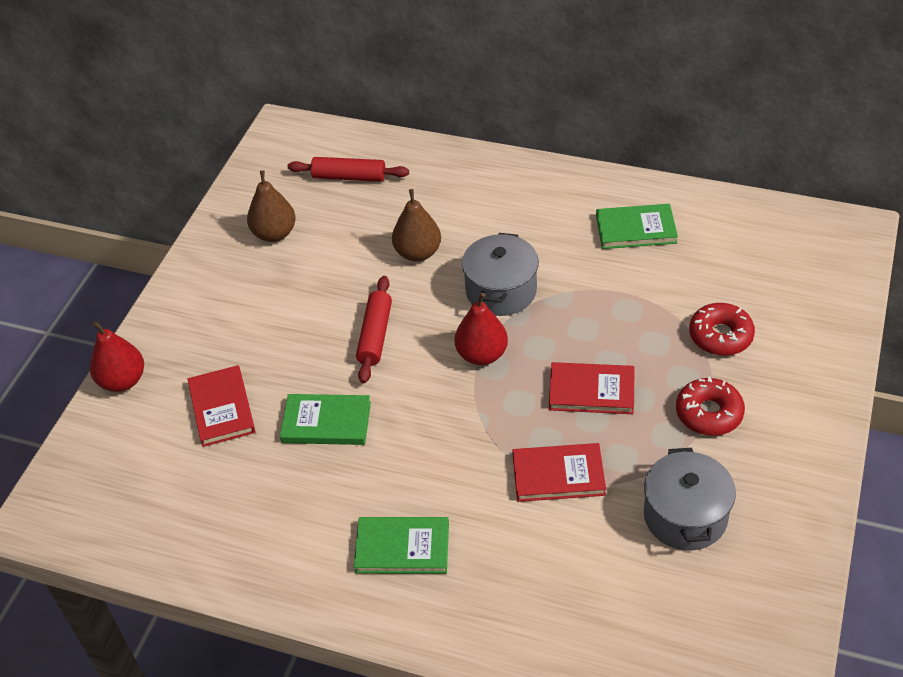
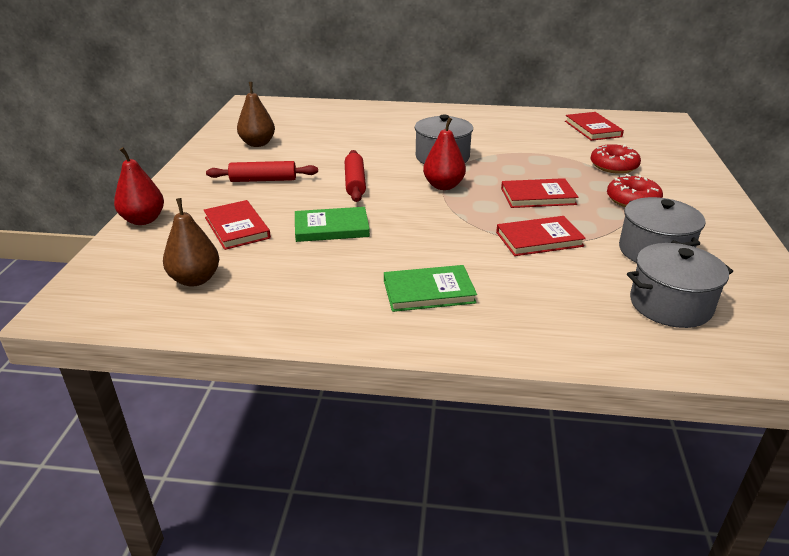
camera: 15 degrees left, 15 degrees down
(349, 177) = (307, 118): red rolling pin -> red rolling pin (263, 180)
(418, 253) = (371, 145): brown pear -> brown pear (195, 279)
(636, 229) = (522, 127): green book -> none
(656, 607) = (670, 305): none -> grey pot
(734, 242) = (593, 129): none -> red book

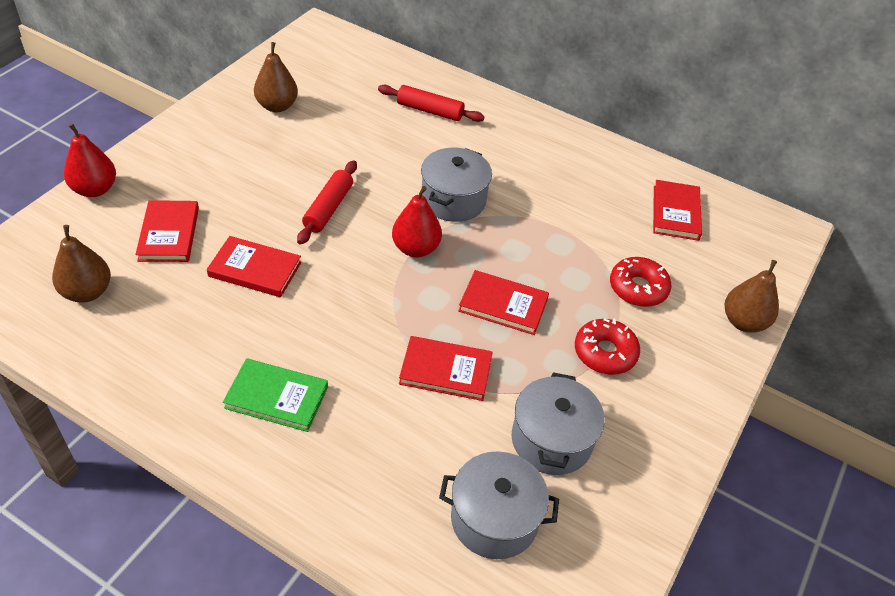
camera: 20 degrees right, 15 degrees up
(263, 180) = (242, 169): red rolling pin -> red rolling pin (430, 111)
(331, 228) = (255, 269): green book -> red book
(695, 164) = (743, 322): none -> brown pear

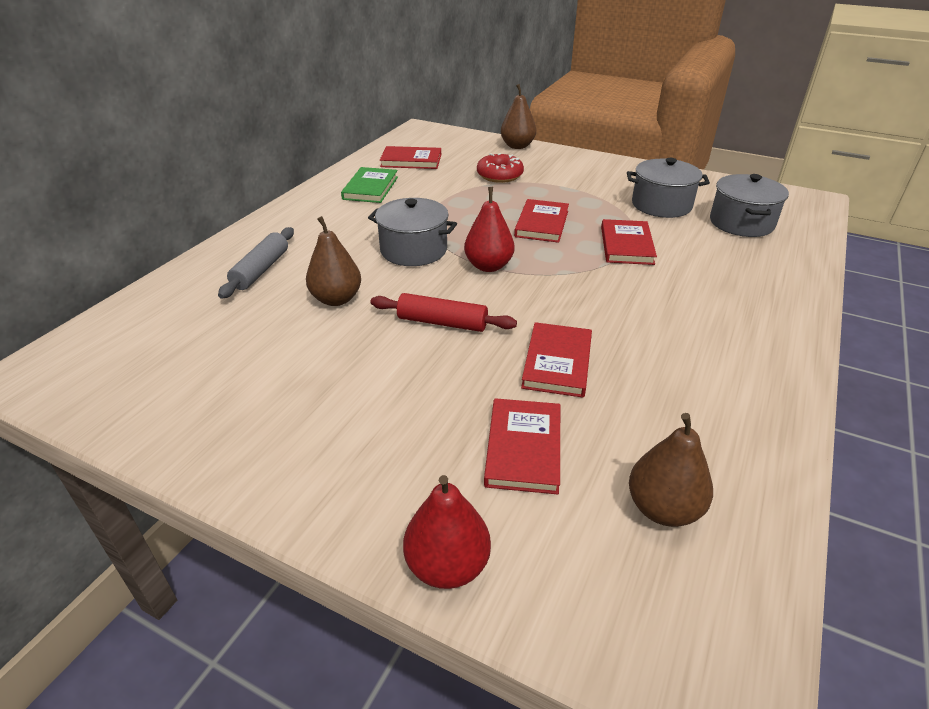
camera: 90 degrees left, 10 degrees down
(169, 234) = (523, 448): red book -> red book turned 75 degrees counterclockwise
(277, 106) = (233, 389): brown pear -> brown pear (336, 299)
(277, 397) = (713, 325): green book -> green book (370, 188)
(430, 111) = (261, 270): red rolling pin -> grey rolling pin
(605, 353) = (570, 187): red donut -> none

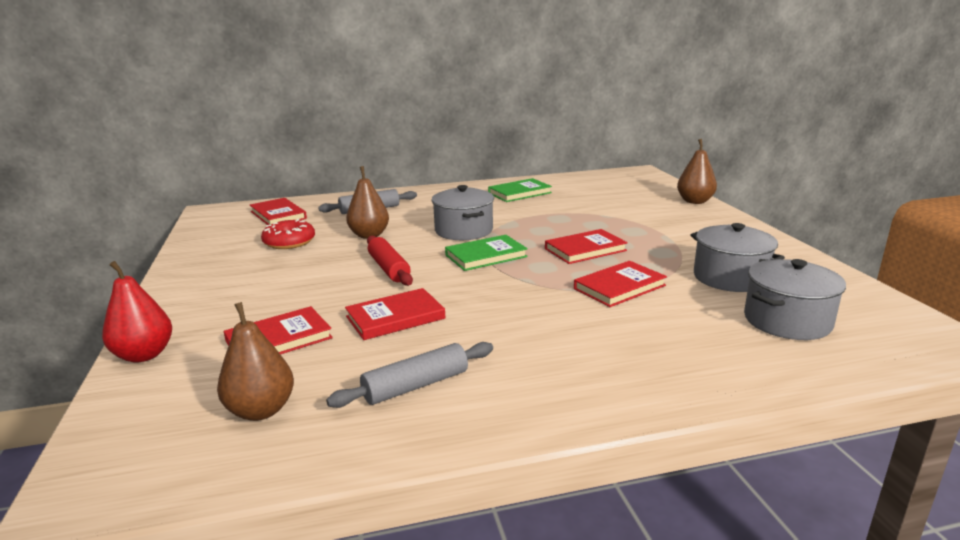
camera: 50 degrees right, 15 degrees down
(411, 161) = (584, 187): red book -> red book (278, 215)
(488, 266) = (486, 256): red pear -> green book
(499, 175) = (629, 213): red donut -> red donut (289, 242)
(695, 403) = (416, 386): none -> grey rolling pin

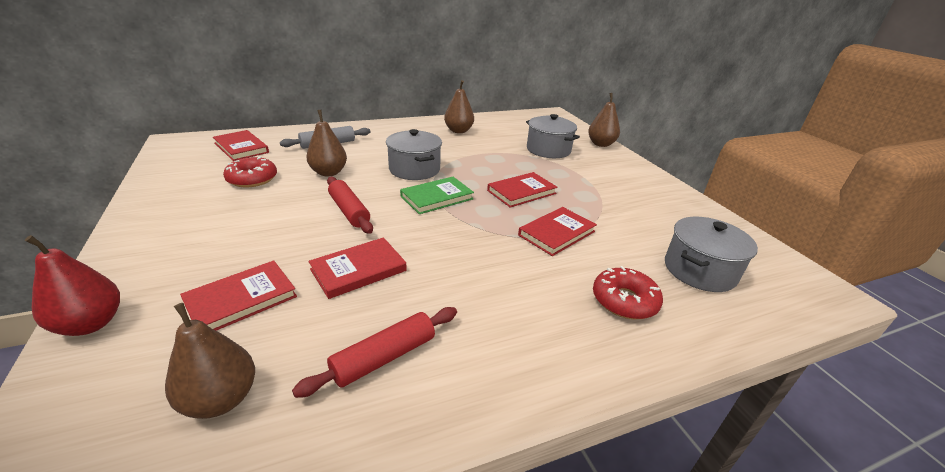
camera: 10 degrees left, 10 degrees up
(416, 386) = (384, 357): grey rolling pin -> red rolling pin
(519, 193) = (458, 131): green book -> brown pear
(686, 346) = (624, 301): none -> red donut
(730, 278) = (644, 223): grey pot -> grey pot (548, 150)

